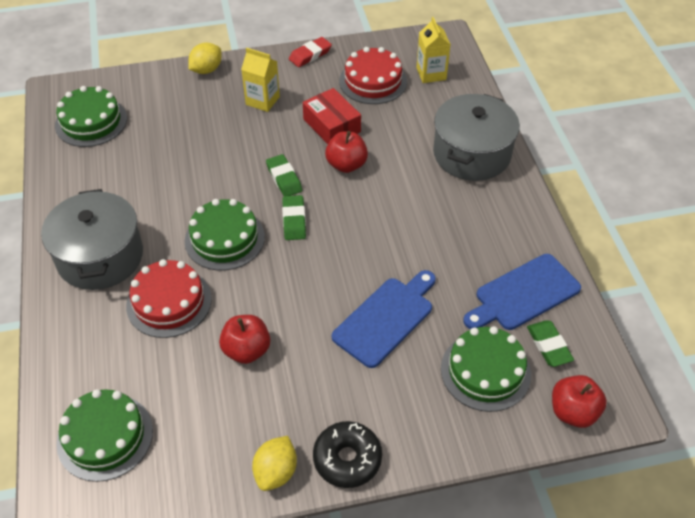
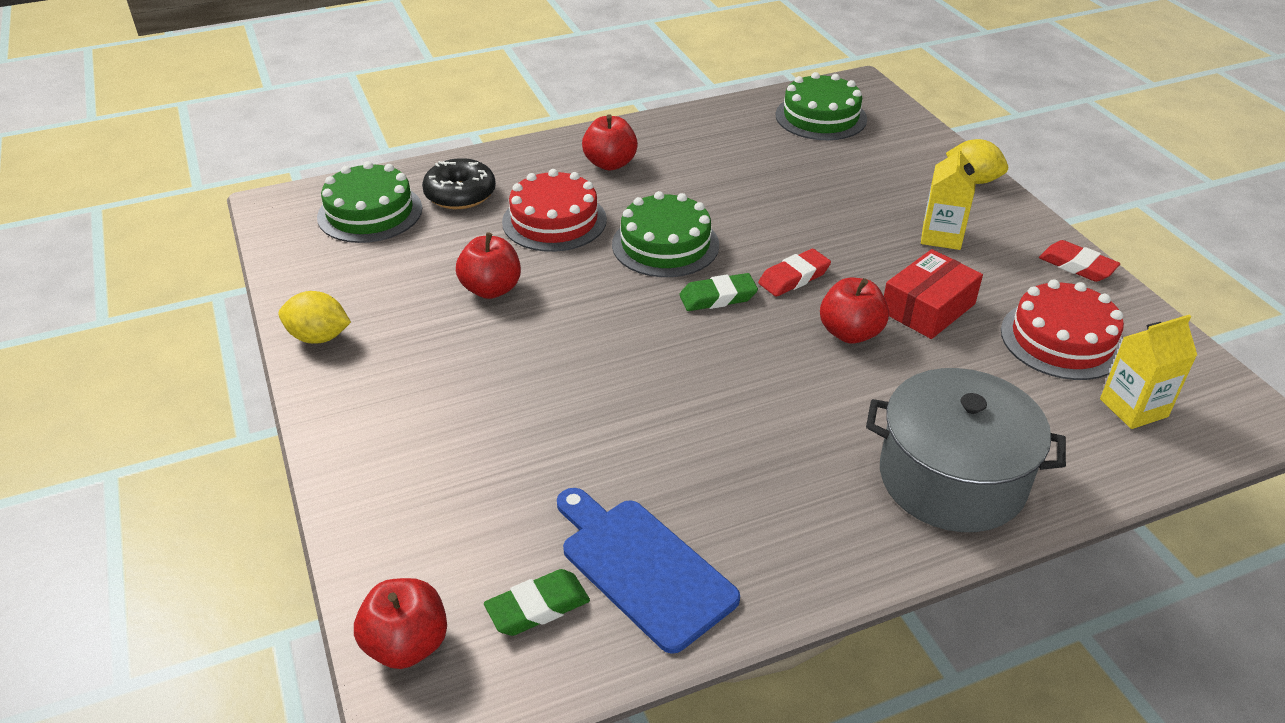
camera: 80 degrees right, 10 degrees down
(100, 257) = (610, 164): grey pot -> red apple
(284, 178) = (794, 277): green eraser -> red eraser
(347, 459) = (333, 394): black donut -> black donut (460, 194)
(386, 319) = (561, 406): blue cutting board -> none
(485, 371) = (478, 525): green cake -> none

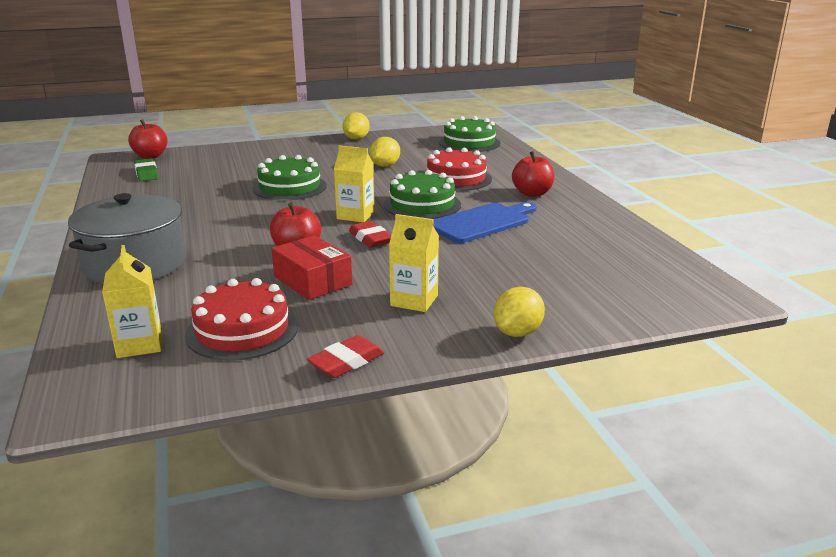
camera: 95 degrees right, 15 degrees down
(460, 194) = (489, 159): black donut -> none
(491, 289) = (385, 166): red apple -> yellow lemon
(642, 568) = (148, 190): blue cutting board -> blue cutting board (482, 222)
(718, 297) = (355, 215): green eraser -> yellow carton
(821, 117) = (637, 271): green cake -> green cake (289, 187)

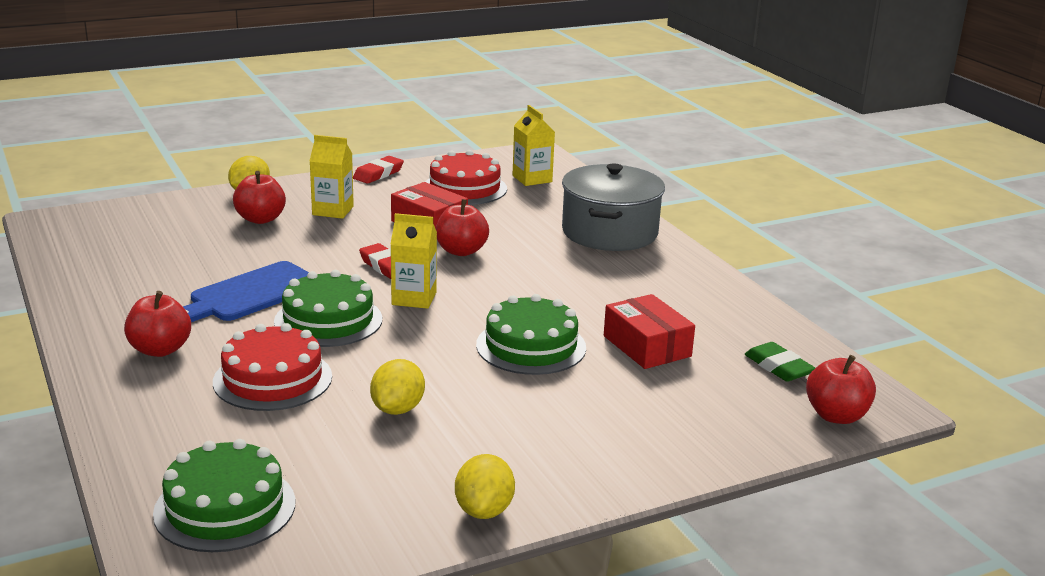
camera: 170 degrees right, 0 degrees up
(214, 185) = (647, 346): none -> red box
(493, 292) = (260, 219): none -> red apple

